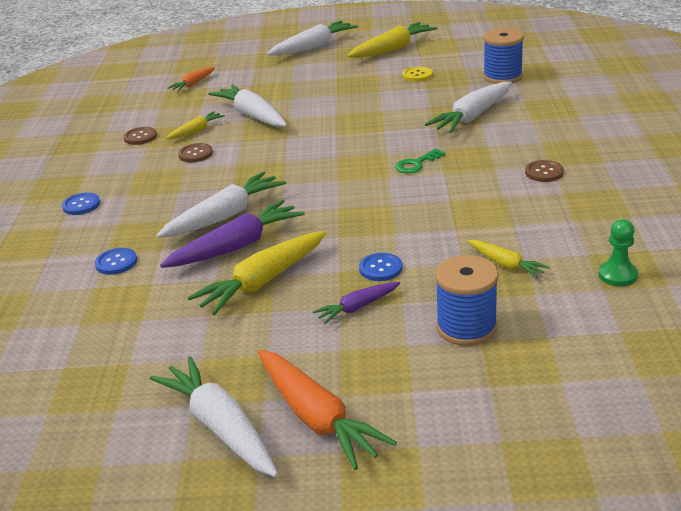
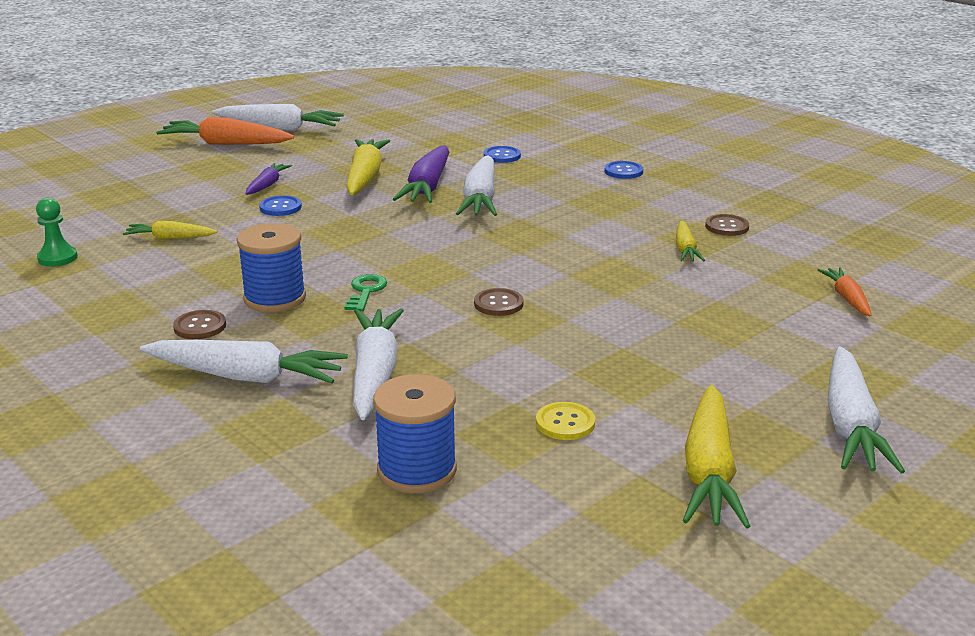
camera: 135 degrees right, 5 degrees down
(195, 154) = (627, 230): brown button -> brown button (498, 304)
(252, 115) = (666, 284): white carrot -> white carrot (246, 377)
(466, 327) = (168, 197): blue spool -> blue spool (275, 298)

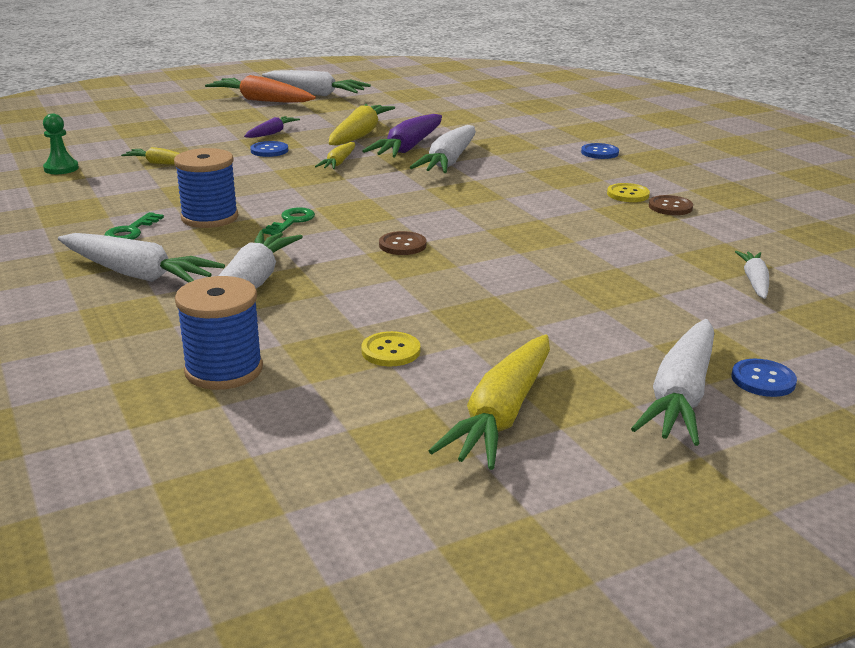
camera: 15 degrees right, 0 degrees up
(200, 326) = (131, 231): brown button -> green key
(502, 156) = (493, 130): blue button -> blue button (763, 380)
(679, 217) = (628, 194): none -> yellow button
(685, 249) = (615, 221): yellow carrot -> yellow carrot (338, 163)
(847, 298) = (754, 281): orange carrot -> white carrot

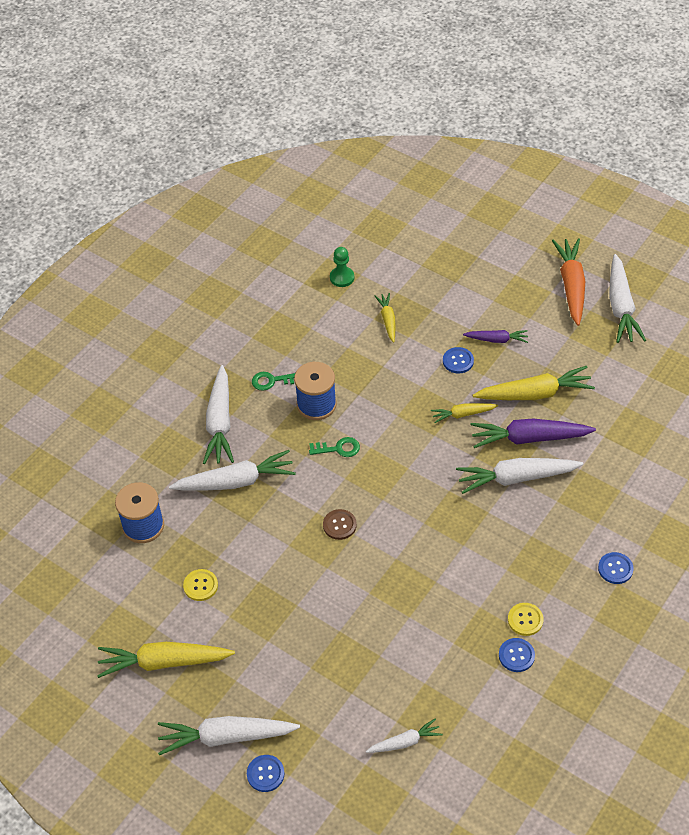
camera: 65 degrees right, 25 degrees up
(670, 207) = (516, 655): brown button -> blue button

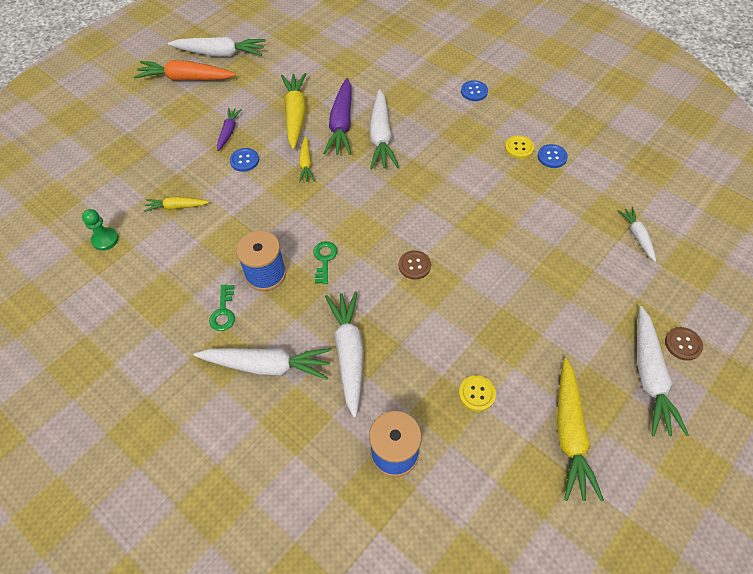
camera: 85 degrees left, 5 degrees up
(265, 774) = (683, 344): blue button -> brown button

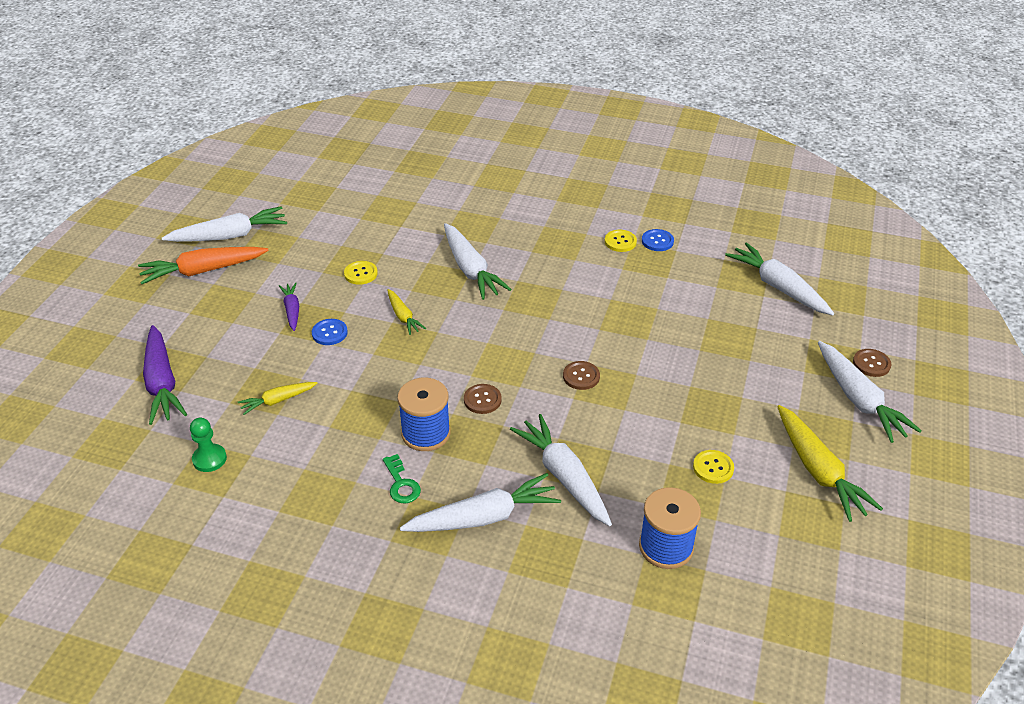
camera: 25 degrees left, 15 degrees down
(295, 115) = (361, 274): yellow carrot -> yellow button
(324, 259) = (482, 400): green key -> brown button
(341, 124) = (419, 269): purple carrot -> purple carrot (162, 383)
(474, 91) = (543, 203): blue button -> none
(637, 236) = (778, 287): white carrot -> white carrot, size x1.81

